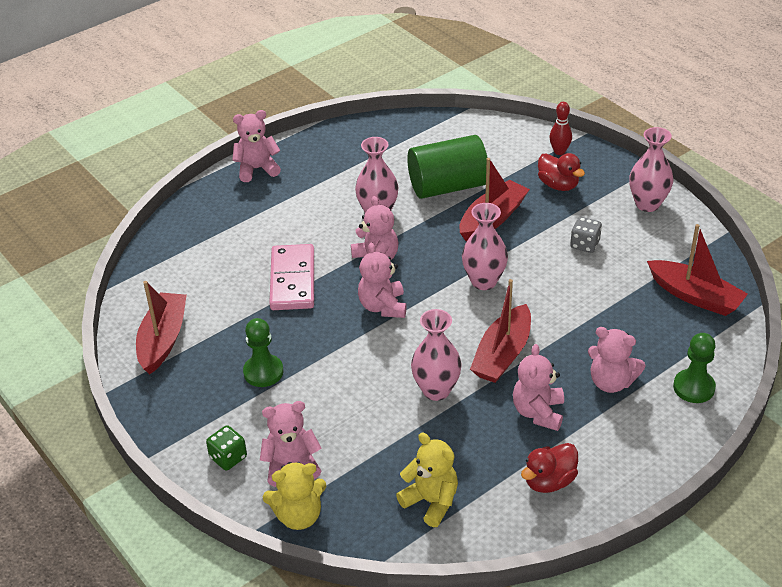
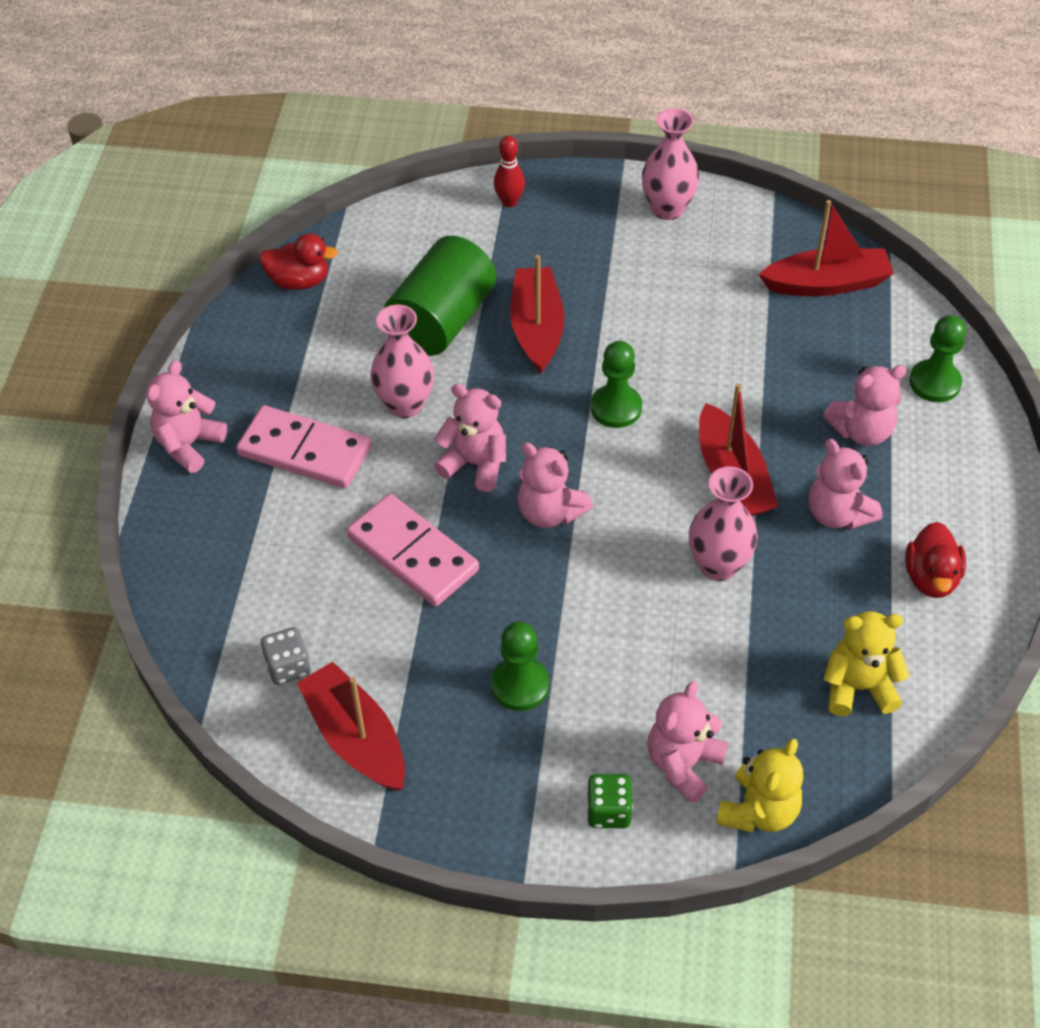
camera: 45 degrees left, 10 degrees up
(303, 204) = (304, 451): none -> pink domino
(484, 281) = (616, 408): pink vase -> green pawn
(558, 185) = (555, 243): red duck -> red duck (299, 281)
(585, 244) = (663, 296): grey dice -> grey dice (288, 667)

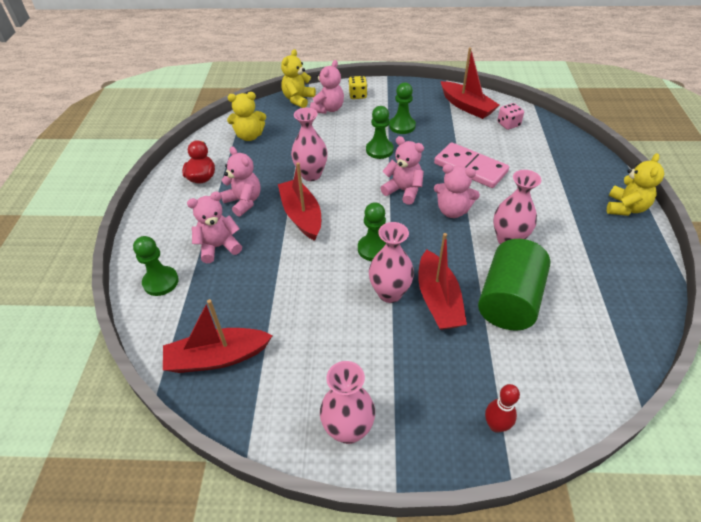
camera: 175 degrees right, 5 degrees down
(189, 445) = (625, 208): pink teddy bear -> yellow teddy bear
(288, 667) = (508, 124): grey dice -> pink dice
(299, 281) = (633, 325): red duck -> none
(304, 451) = (555, 210): pink domino -> none
(579, 617) = (379, 150): none -> green pawn
(601, 342) = (390, 293): none -> pink vase
(608, 811) = (358, 95): green dice -> yellow dice

